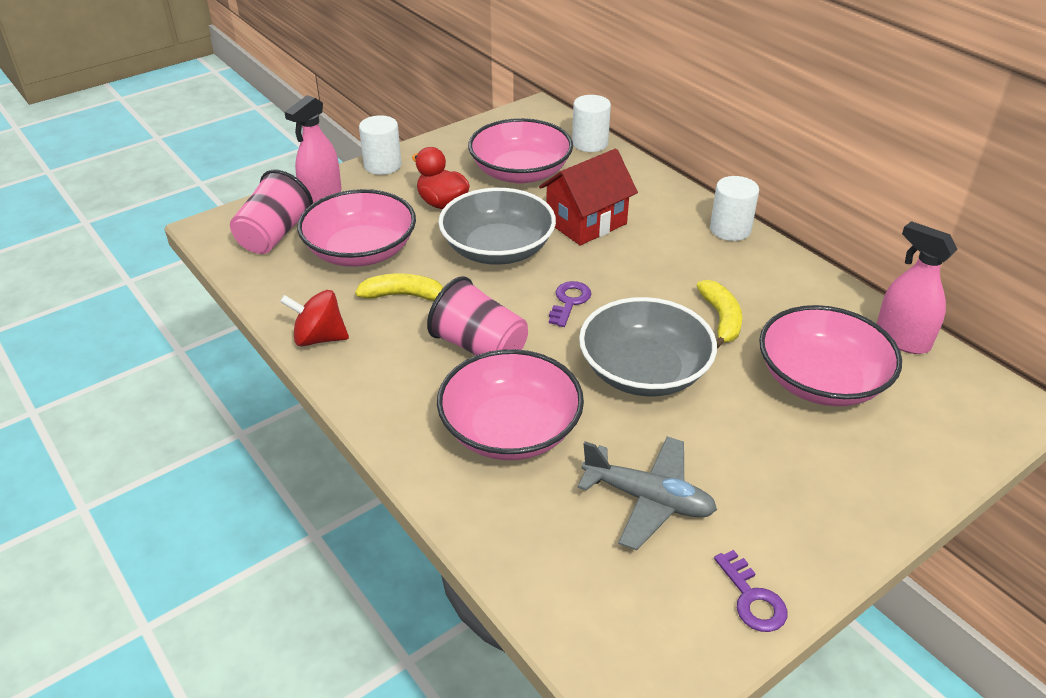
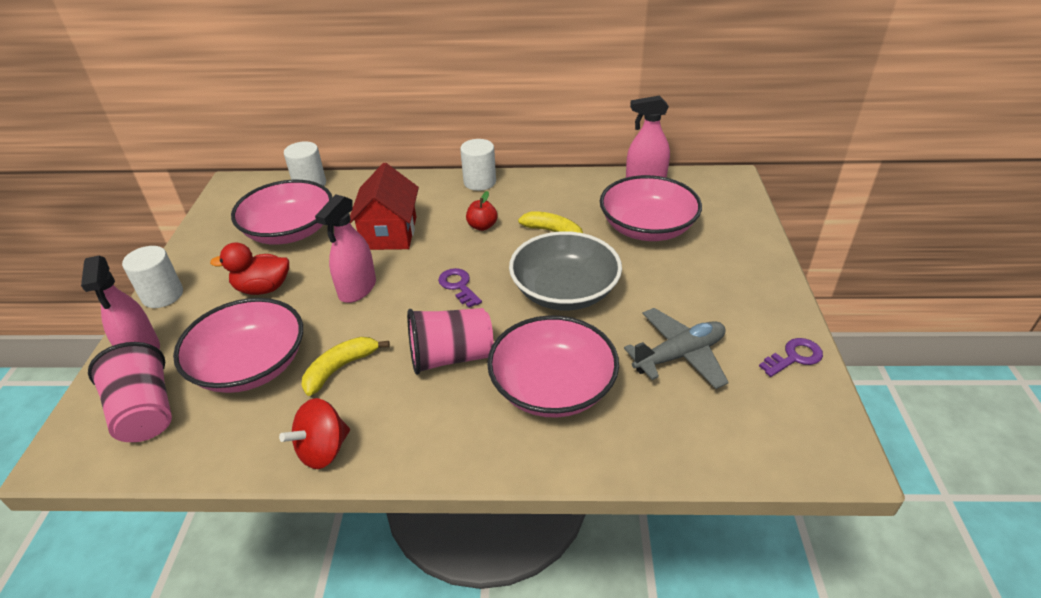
camera: 50 degrees left, 0 degrees up
(497, 249) = (357, 289): grey bowl -> pink spray bottle
(667, 268) = (482, 226): none -> red apple
(752, 598) = (794, 357): purple key -> purple key turned 45 degrees counterclockwise

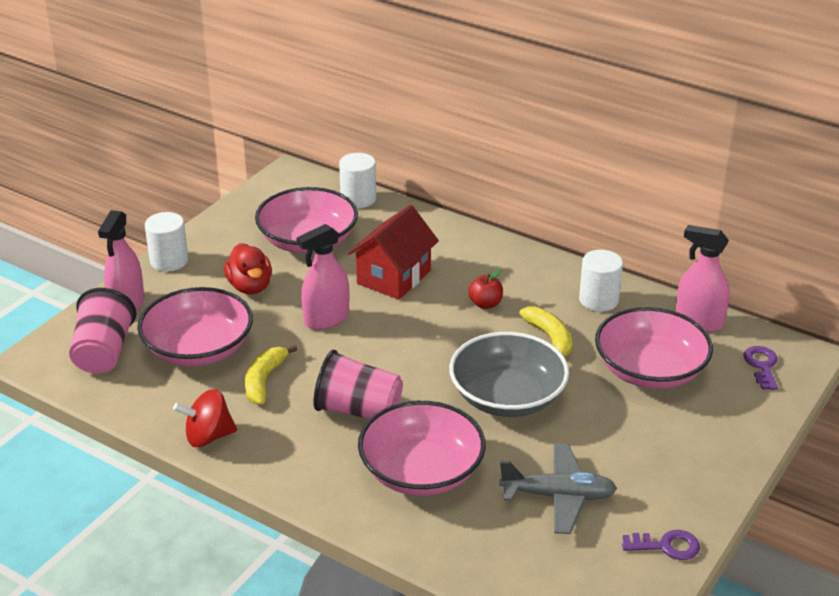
camera: 30 degrees right, 5 degrees down
(263, 288) = (250, 286): red duck -> red duck turned 135 degrees counterclockwise
(340, 368) = (264, 380): yellow banana -> yellow banana turned 60 degrees counterclockwise
(458, 286) = (415, 352): purple key -> purple key (762, 366)
(479, 182) = (522, 257): white cylinder -> white cylinder (598, 300)

